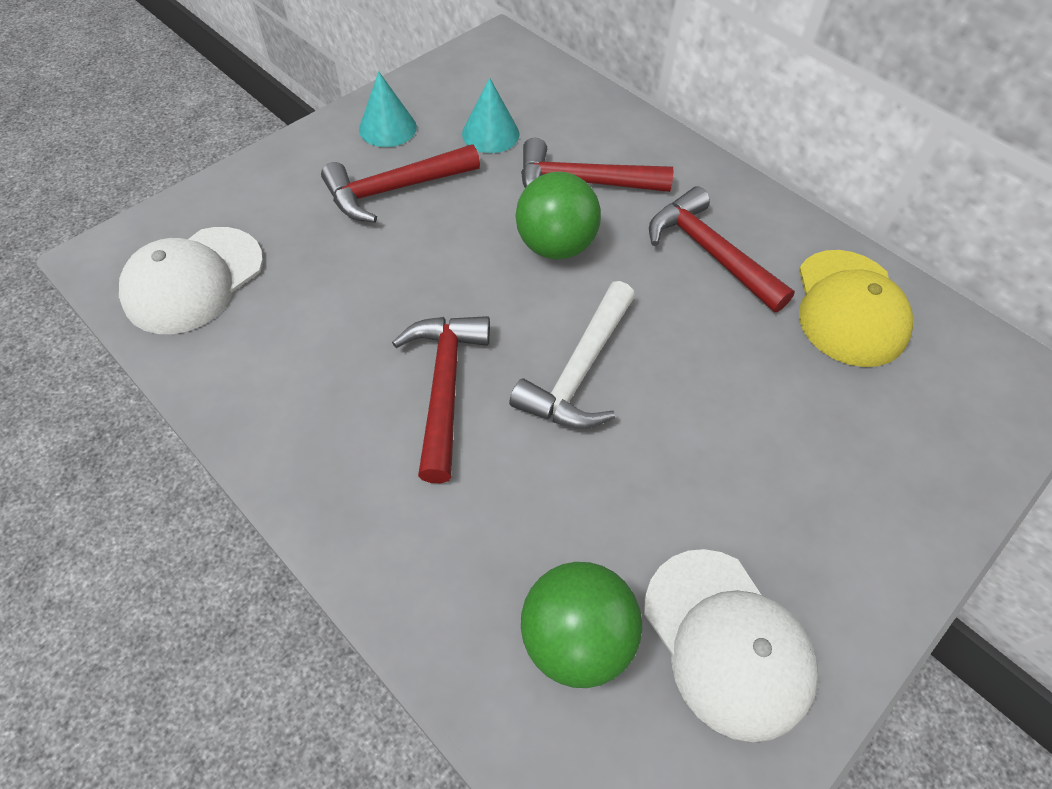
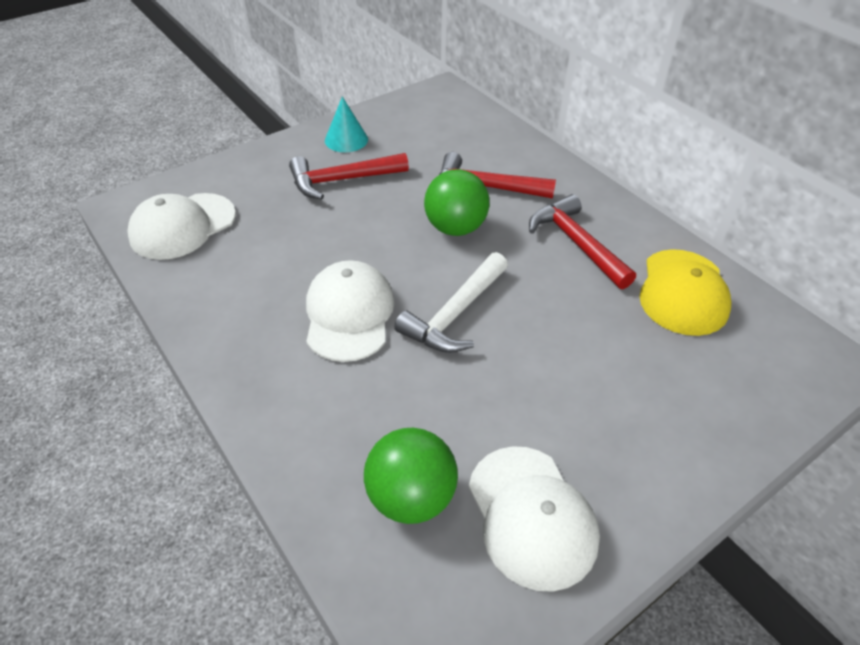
camera: 10 degrees right, 10 degrees down
(444, 387) = (349, 314): red hammer -> white cap
(490, 134) = (422, 149): turquoise cone -> none

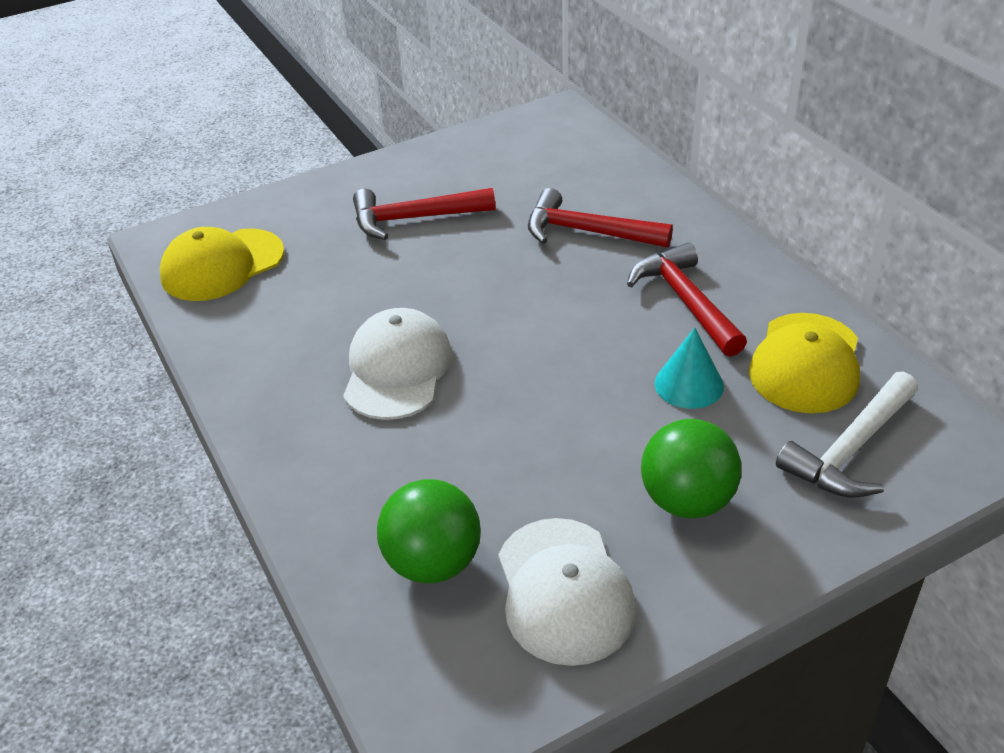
camera: 10 degrees right, 5 degrees down
(182, 226) = (222, 265): white cap -> yellow cap
(346, 140) = (427, 171): turquoise cone -> turquoise cone (689, 384)
(455, 228) = (540, 278): green ball -> green ball (687, 501)
(455, 314) = (520, 375): white hammer -> white hammer (850, 449)

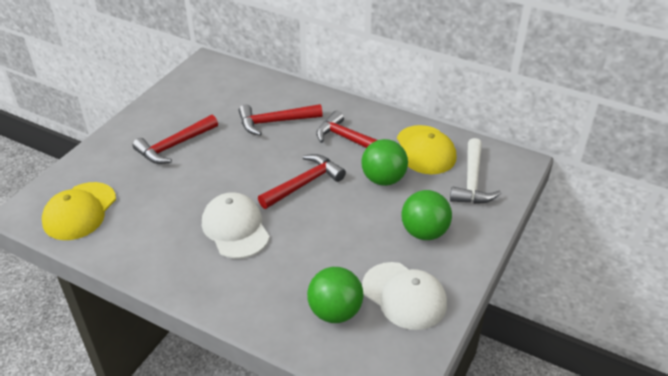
camera: 35 degrees left, 0 degrees up
(554, 342) = (304, 183): none -> red hammer
(689, 384) = (383, 179): turquoise cone -> green ball

